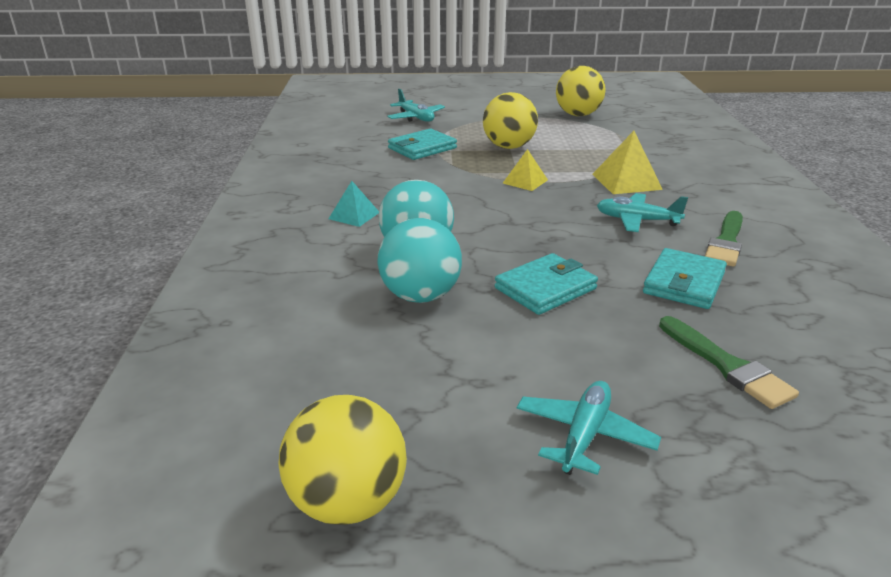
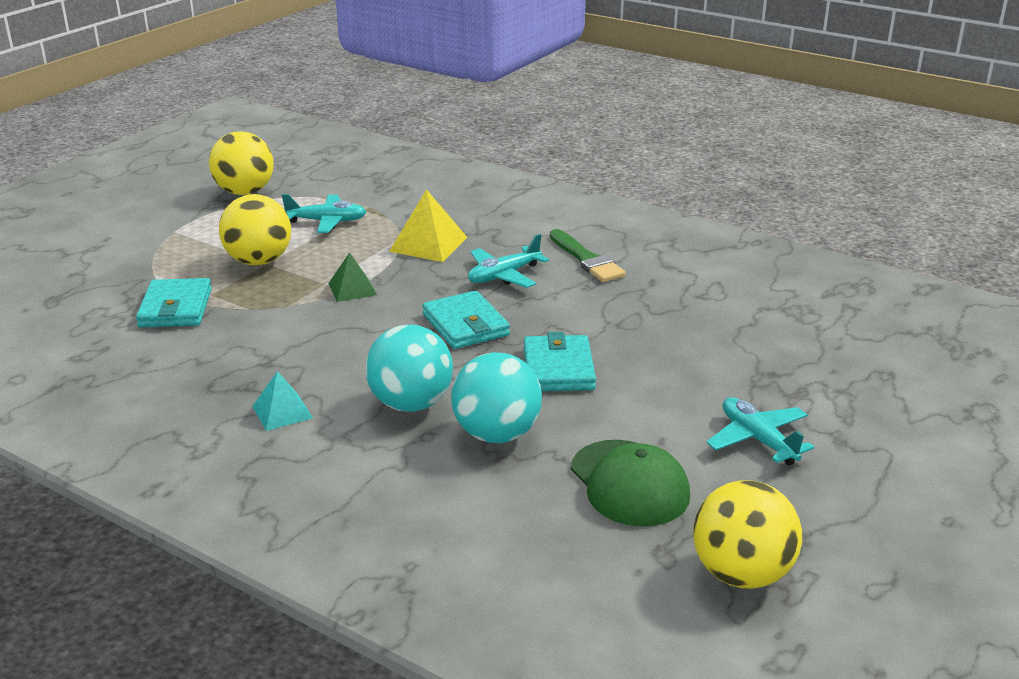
camera: 55 degrees left, 0 degrees up
(416, 118) = (78, 276): turquoise plane -> turquoise plane (326, 221)
(424, 382) = (629, 483): none -> green cap
(525, 181) = (352, 289): yellow pyramid -> green pyramid
(683, 283) = (621, 307): turquoise wallet -> turquoise wallet (465, 325)
(726, 366) = (737, 347): green brush -> none

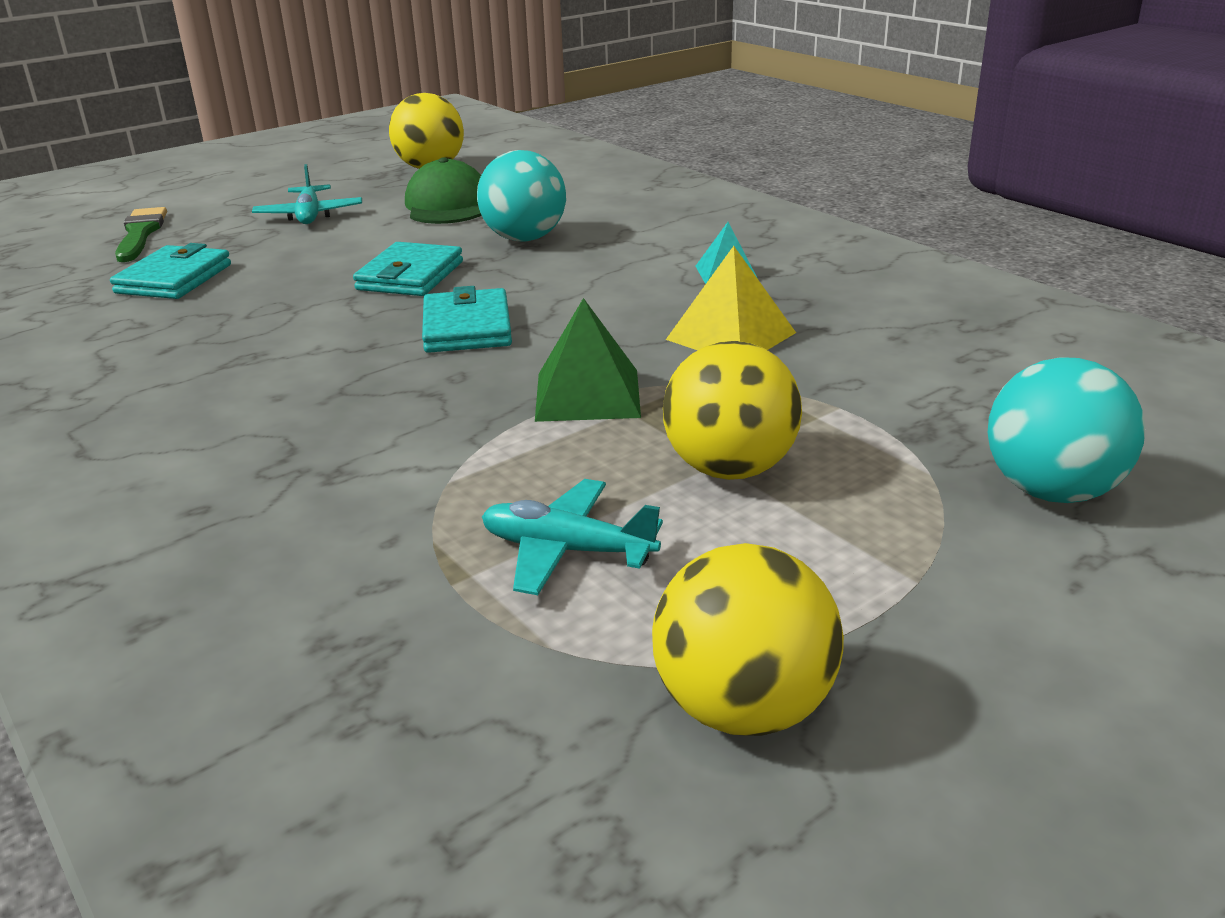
camera: 160 degrees left, 0 degrees up
(175, 308) = (872, 401): turquoise wallet -> turquoise wallet (174, 279)
(352, 289) = (588, 394): green pyramid -> green pyramid, size x1.56
(411, 404) = (589, 265): turquoise ball -> turquoise ball (1051, 491)
(428, 244) = (409, 459): yellow pyramid -> yellow pyramid (731, 336)
(504, 275) = (348, 384): turquoise plane -> none
(586, 259) = (199, 392): green brush -> green brush (140, 234)

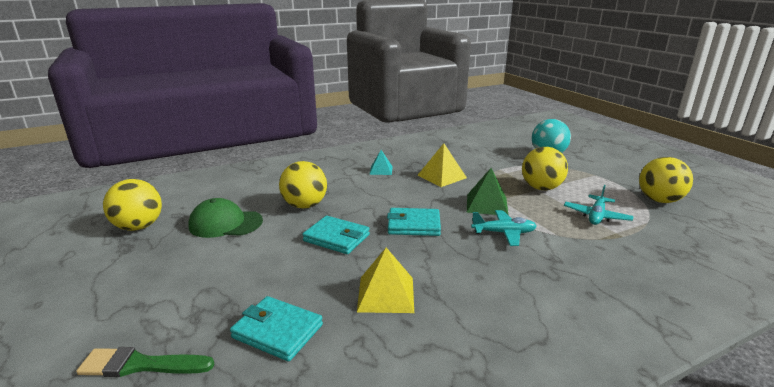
camera: 80 degrees left, 5 degrees down
(239, 328) = (386, 294): none -> yellow pyramid
(309, 215) = (189, 274): turquoise plane -> turquoise plane (503, 233)
(524, 238) = (305, 205): turquoise ball -> yellow ball

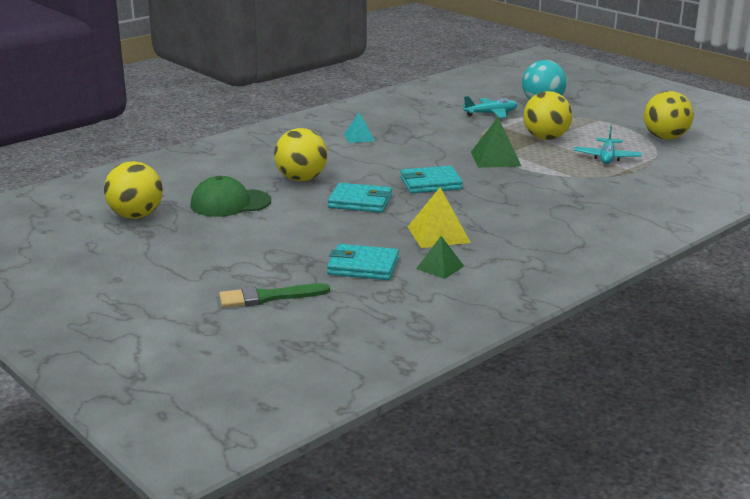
camera: 15 degrees left, 0 degrees up
(359, 349) = (440, 267): none -> green pyramid
(442, 176) = (433, 137): yellow pyramid -> none
(503, 233) = (522, 180): turquoise plane -> turquoise plane (491, 114)

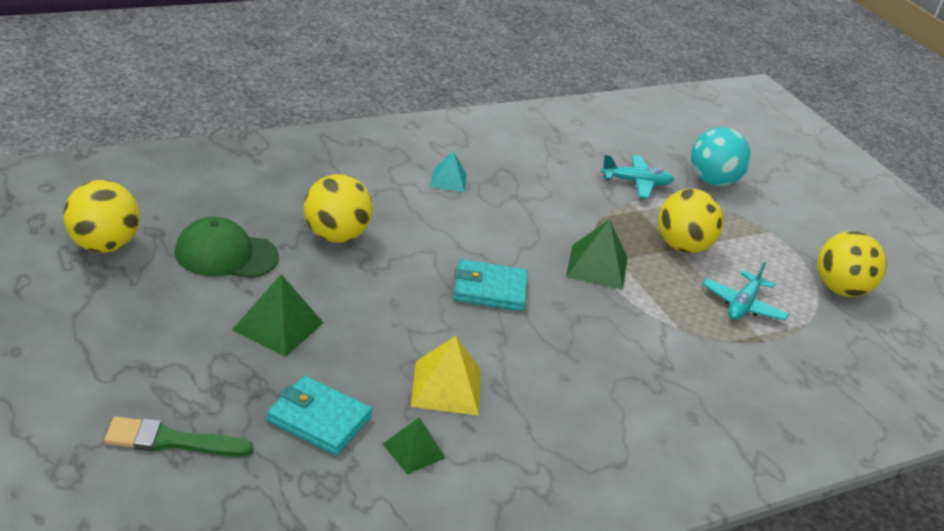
camera: 10 degrees right, 10 degrees up
(297, 229) = (278, 326): none -> green pyramid
(360, 202) = (383, 298): turquoise wallet -> none

